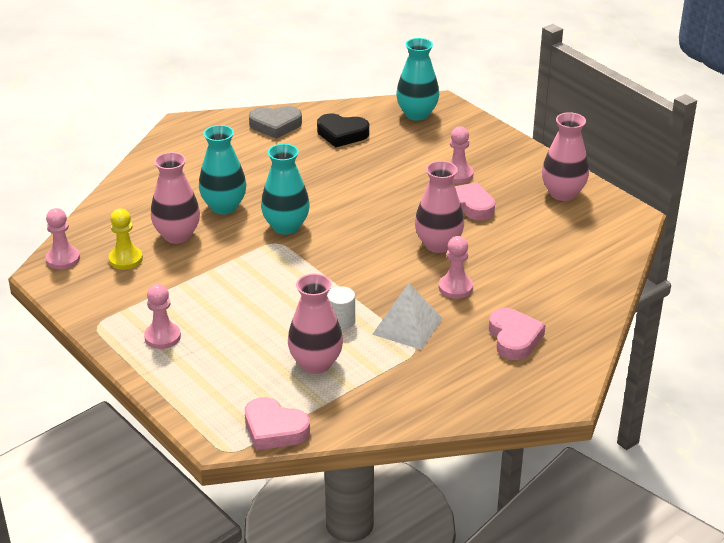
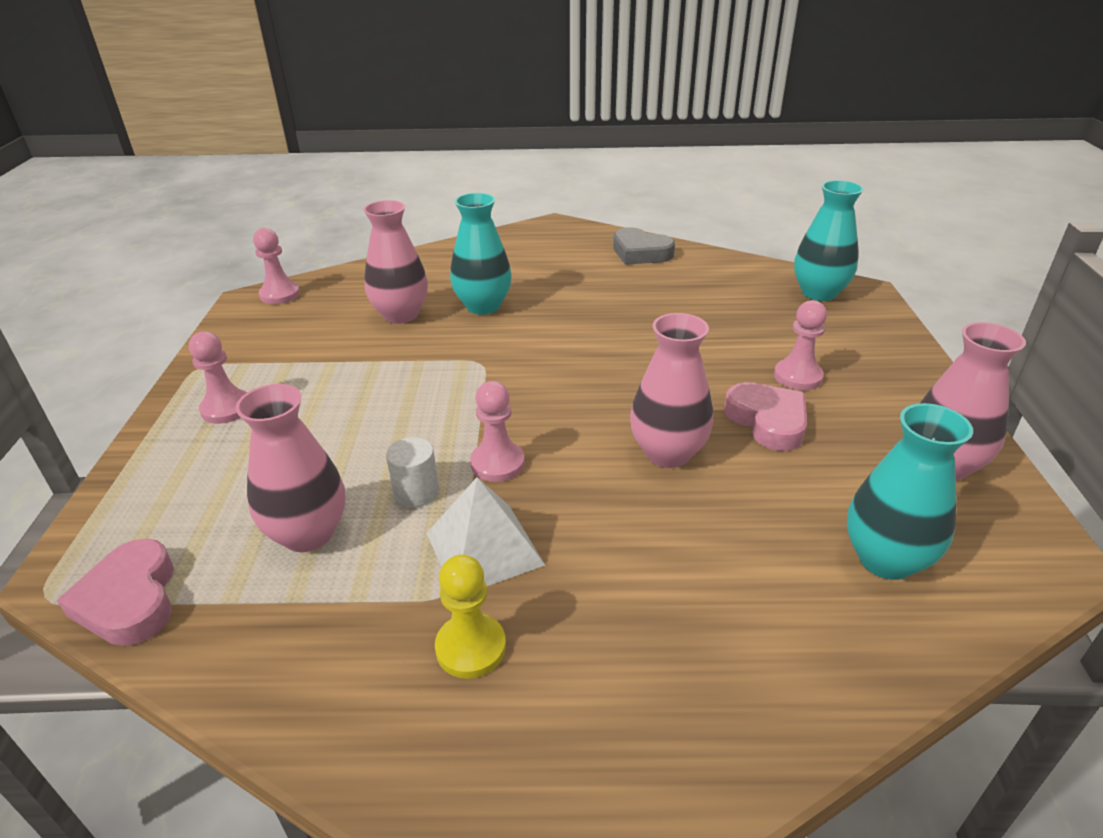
camera: 40 degrees right, 0 degrees up
(125, 259) = (324, 317): yellow pawn -> yellow pawn (471, 647)
(286, 226) = (514, 350): turquoise vase -> turquoise vase (885, 559)
(342, 134) = (702, 283): black heart -> none
(455, 287) = (619, 527): pink pawn -> pink pawn (497, 463)
(514, 338) = (613, 668): pink heart -> none

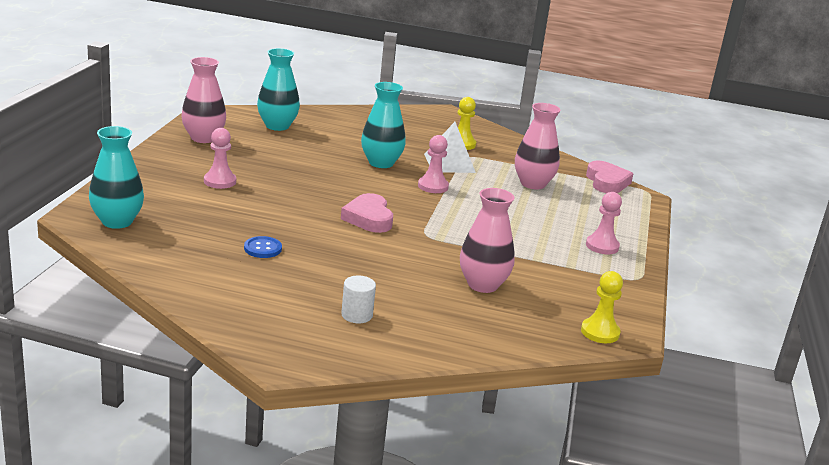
camera: 170 degrees left, 10 degrees down
(280, 295) = (600, 332): pink pawn -> yellow pawn
(416, 492) = (479, 186): white cylinder -> white cylinder (357, 315)
(483, 306) = (409, 276): turquoise vase -> turquoise vase (381, 163)
(640, 253) = (222, 295): grey heart -> none
(650, 300) = (263, 248): none -> blue button
(667, 453) = (338, 170): pink vase -> none
(767, 421) = (267, 169): pink heart -> pink heart (368, 218)

